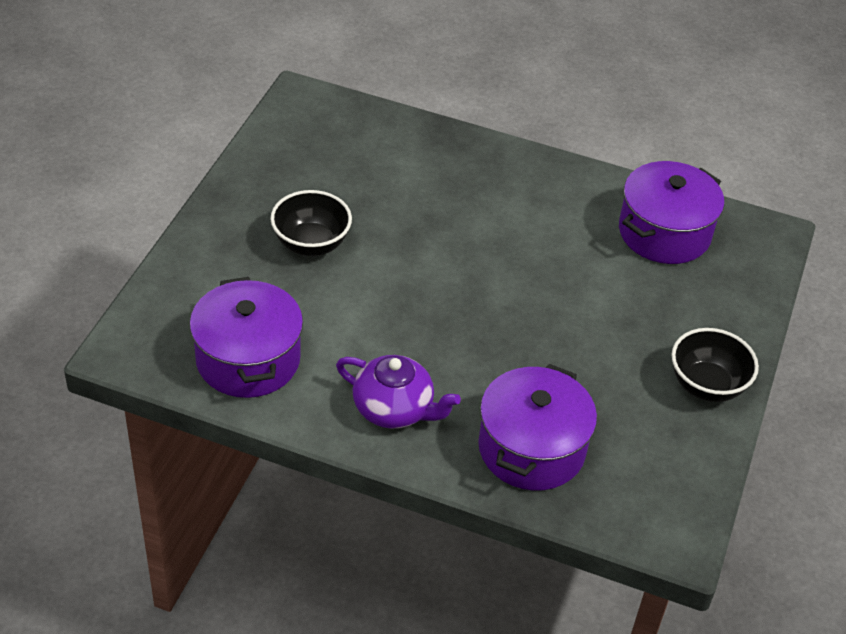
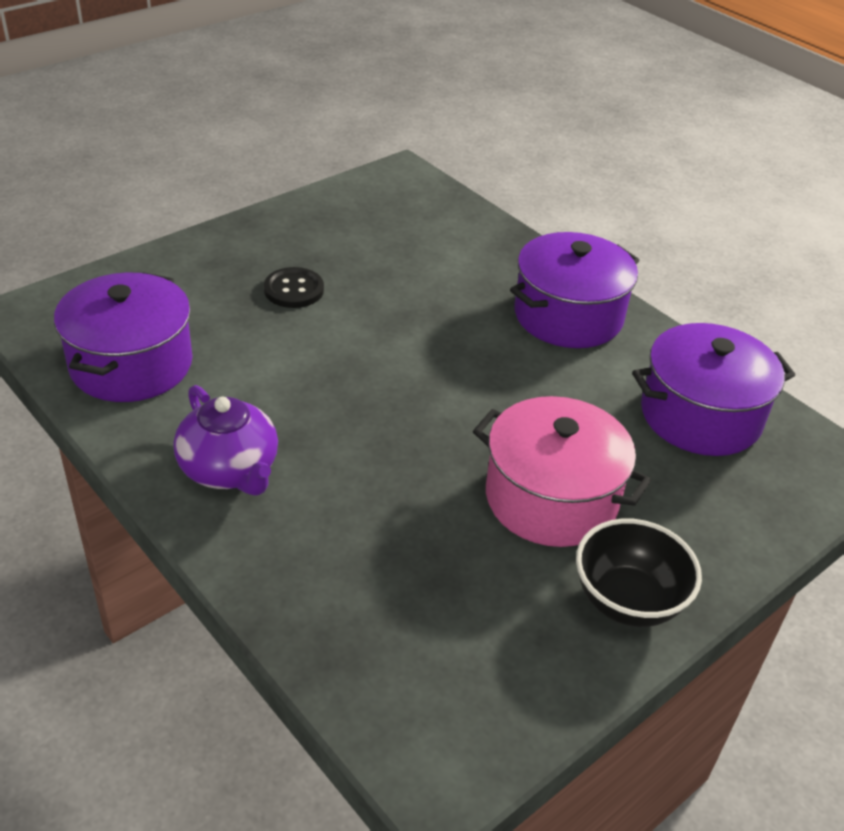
camera: 30 degrees right, 5 degrees down
(311, 244) = (294, 290): black bowl -> black button
(531, 448) = (345, 576): purple pot -> purple pot (568, 316)
(615, 336) = (551, 498): none -> pink pot

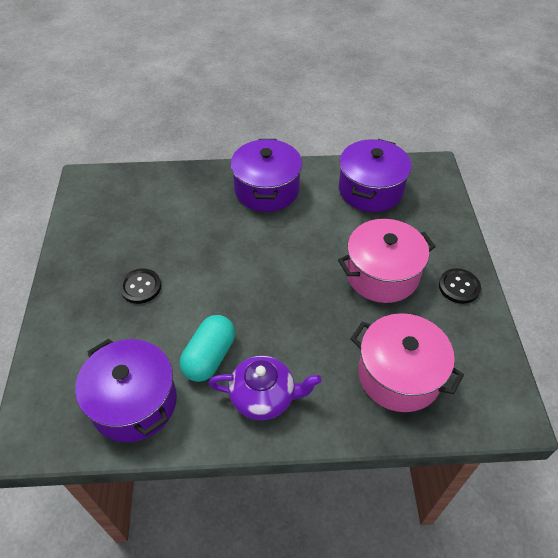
camera: 50 degrees left, 10 degrees up
(247, 393) = (209, 357): none -> turquoise capsule
(387, 595) = (399, 375): none -> pink pot
(627, 601) = (459, 287): black bowl -> black button

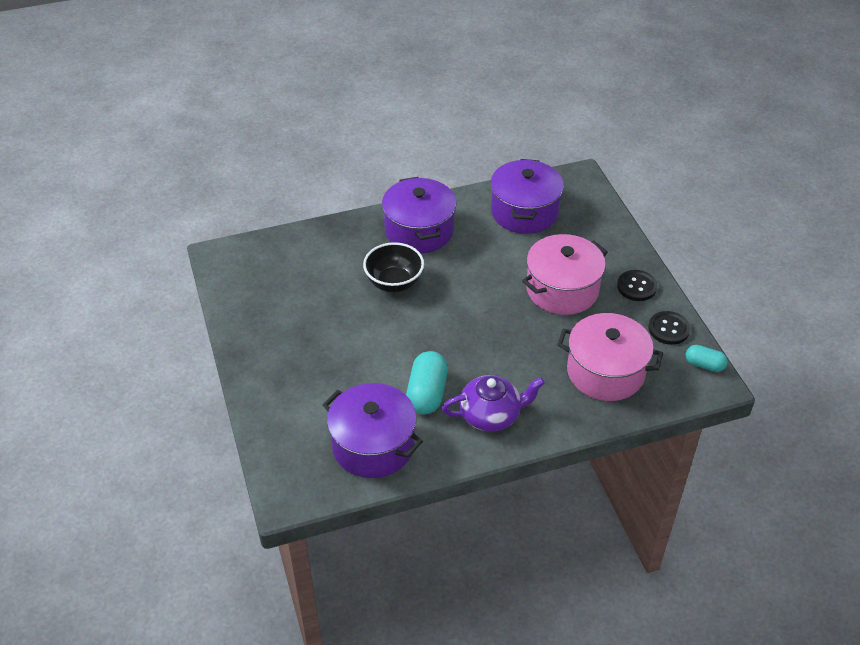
camera: 15 degrees left, 5 degrees down
(140, 287) = (332, 347): black button -> black button (668, 329)
(224, 235) = (394, 283): none -> black bowl
(509, 391) = (704, 365): none -> turquoise capsule

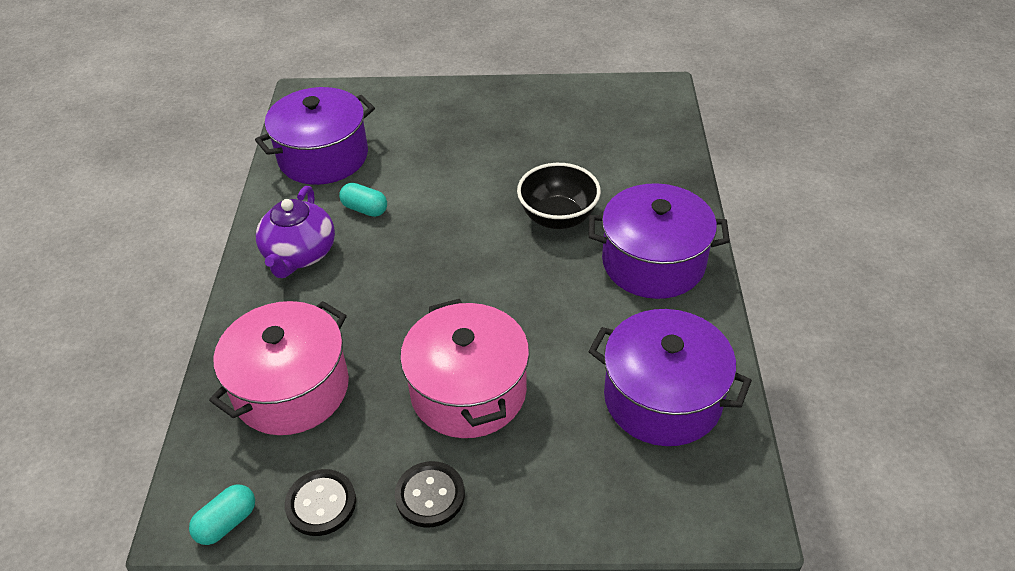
camera: 110 degrees right, 0 degrees up
(427, 393) = (365, 209): turquoise capsule -> turquoise capsule, size x0.60

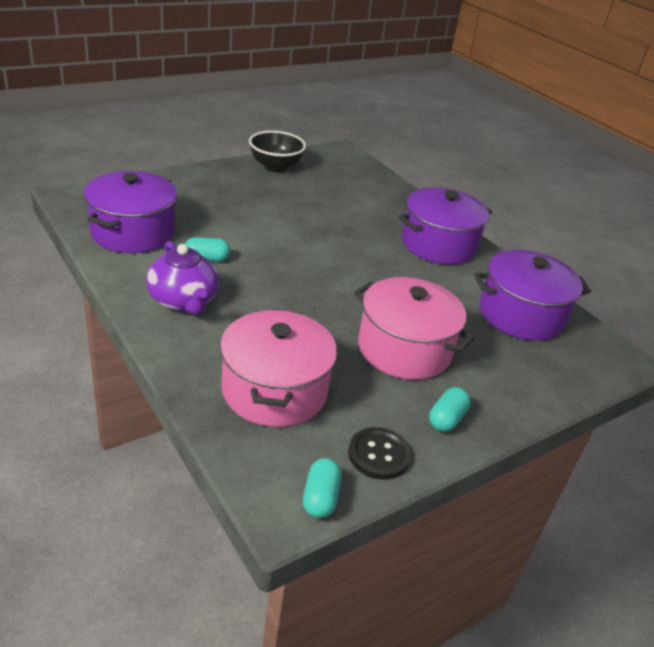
camera: 40 degrees left, 10 degrees down
(430, 495) = (446, 419): black button -> turquoise capsule
(558, 217) = (354, 233): black bowl -> black bowl (275, 167)

